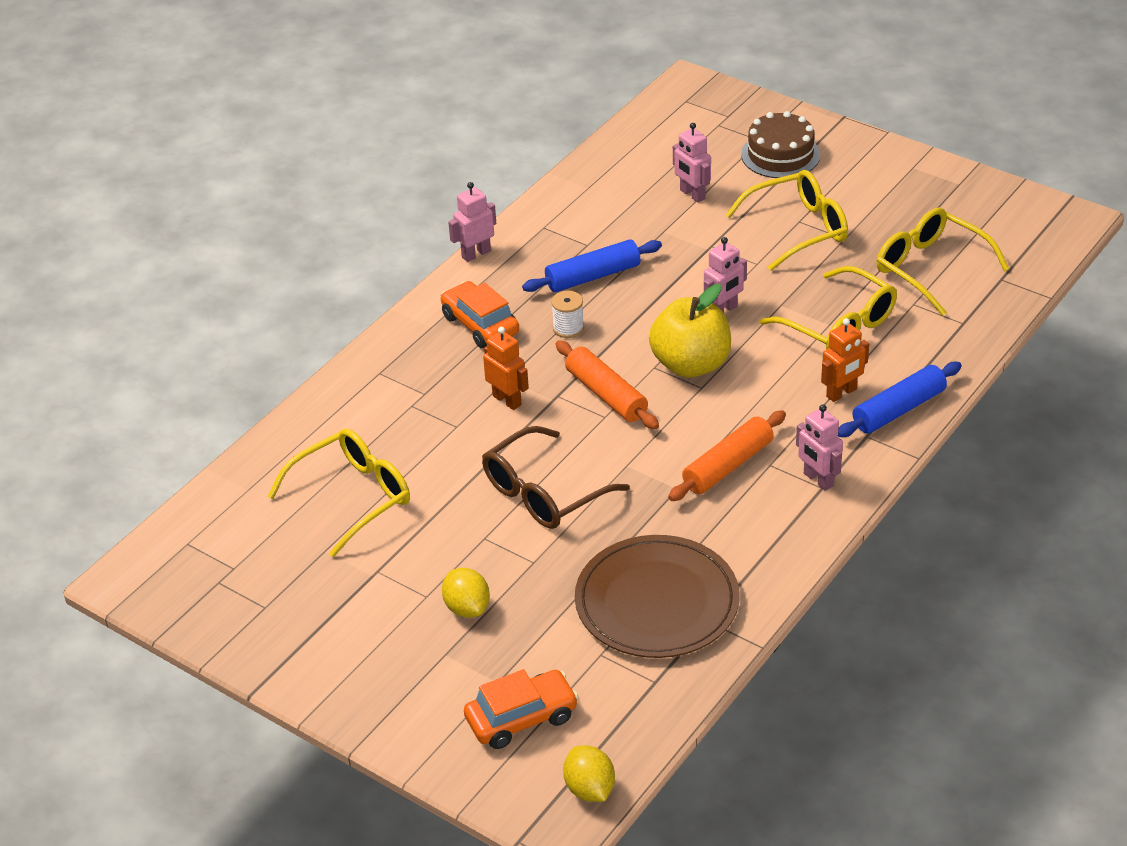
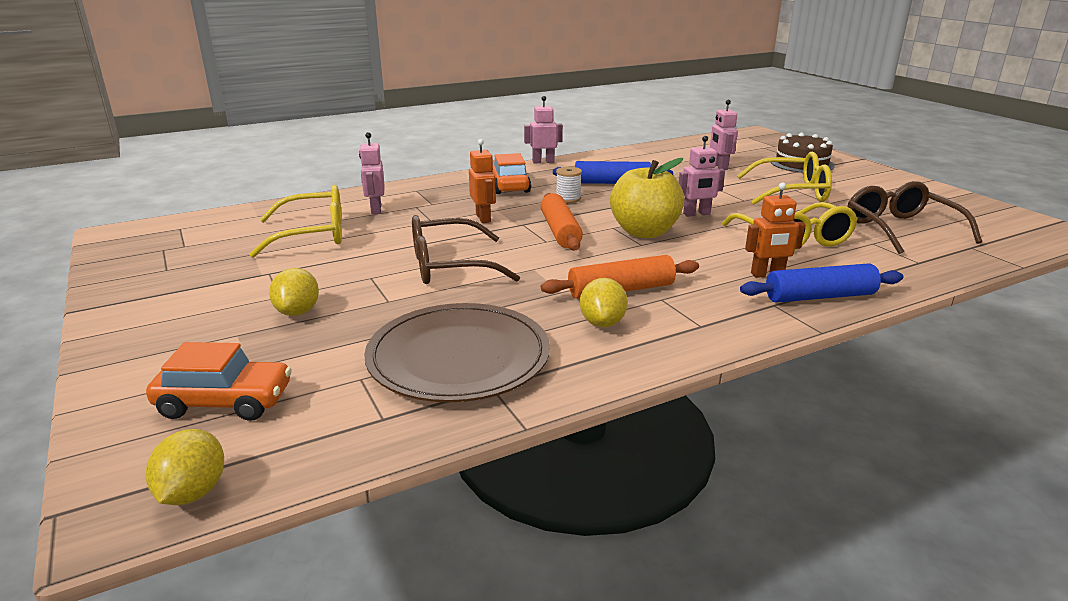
camera: 25 degrees right, 15 degrees down
(741, 516) = (602, 323): none -> yellow lemon
(818, 480) = (701, 320): pink robot -> pink robot (375, 210)
(930, 268) = (900, 229): yellow glasses -> brown glasses

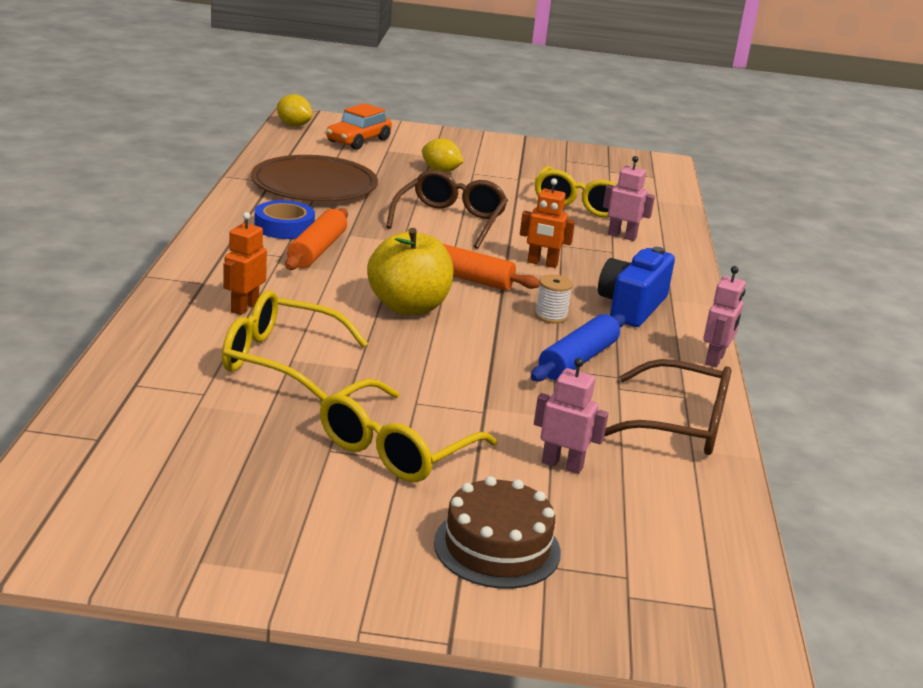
camera: 120 degrees right, 0 degrees up
(509, 186) = (632, 306): orange car -> blue camera
(602, 323) = (284, 227): yellow lemon -> blue tape
(696, 214) = (414, 352): pink robot -> none
(819, 296) = (180, 303): blue rolling pin -> none
(900, 229) = (199, 434): brown glasses -> brown glasses (680, 425)

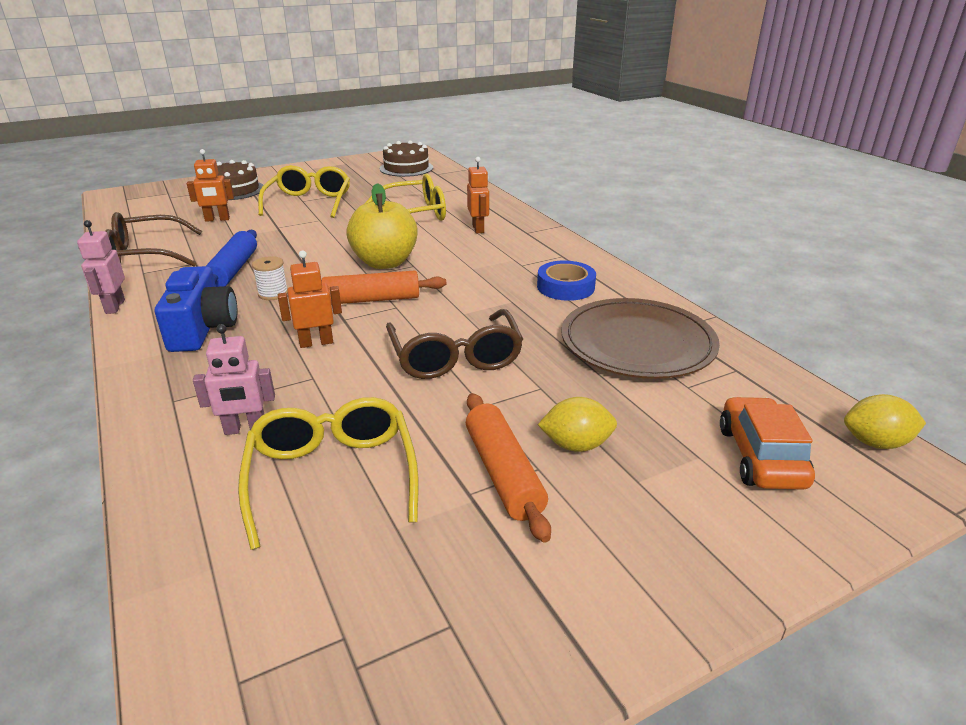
camera: 150 degrees right, 5 degrees up
(118, 482) = (406, 168): none -> brown cake
(317, 250) = (508, 278): orange rolling pin -> orange rolling pin (504, 473)
(562, 465) = (217, 219): pink robot -> orange robot

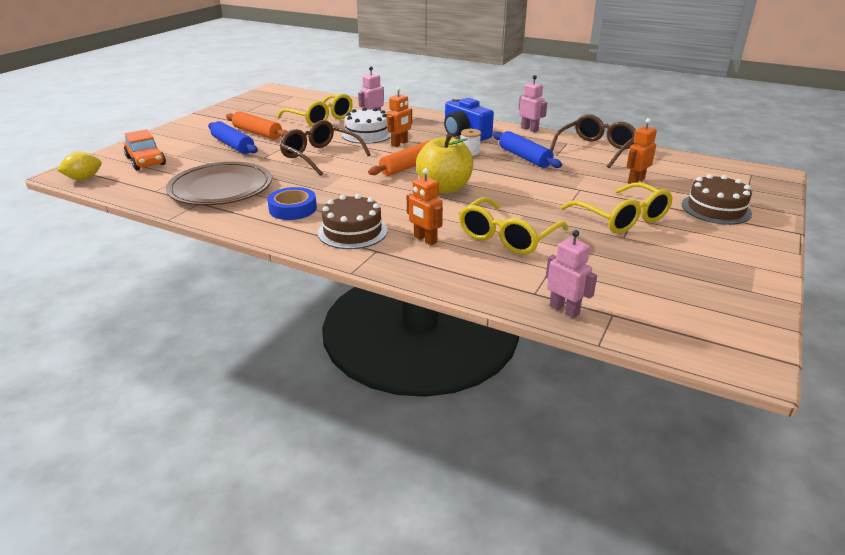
camera: 145 degrees right, 0 degrees up
(323, 384) = (367, 134): none -> white cake
(406, 168) = (668, 311): brown cake -> brown cake (352, 231)
(458, 180) = (564, 310): none -> pink robot
(576, 445) = (233, 145): yellow lemon -> blue rolling pin

